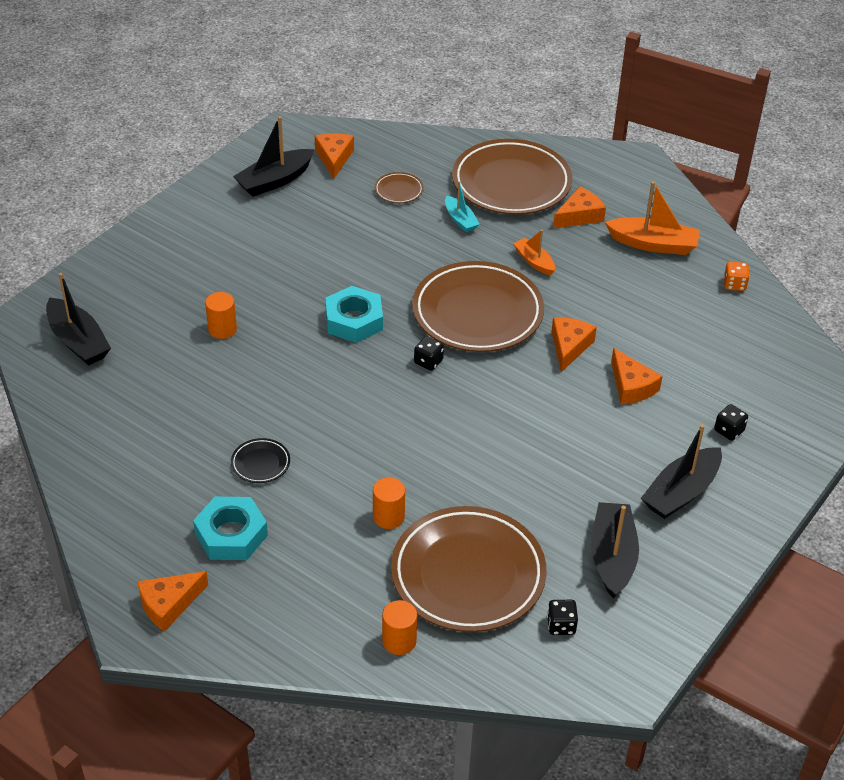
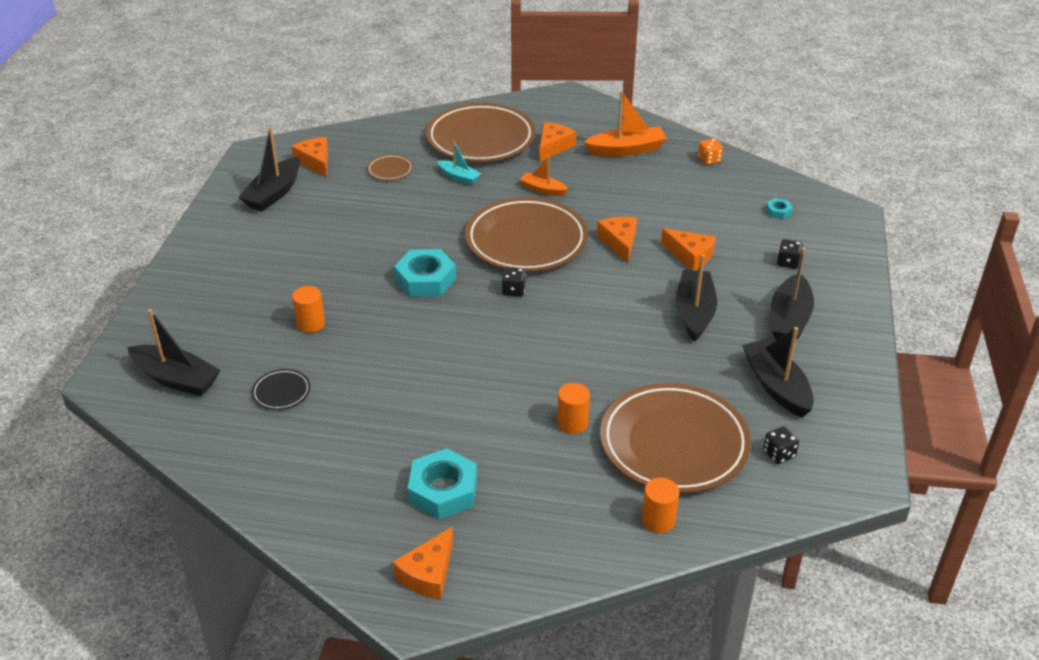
camera: 25 degrees left, 5 degrees down
(260, 463) = (426, 421): black plate -> black plate (281, 392)
(589, 449) = (694, 312): none -> black boat
(764, 369) = (778, 211): none -> turquoise nut

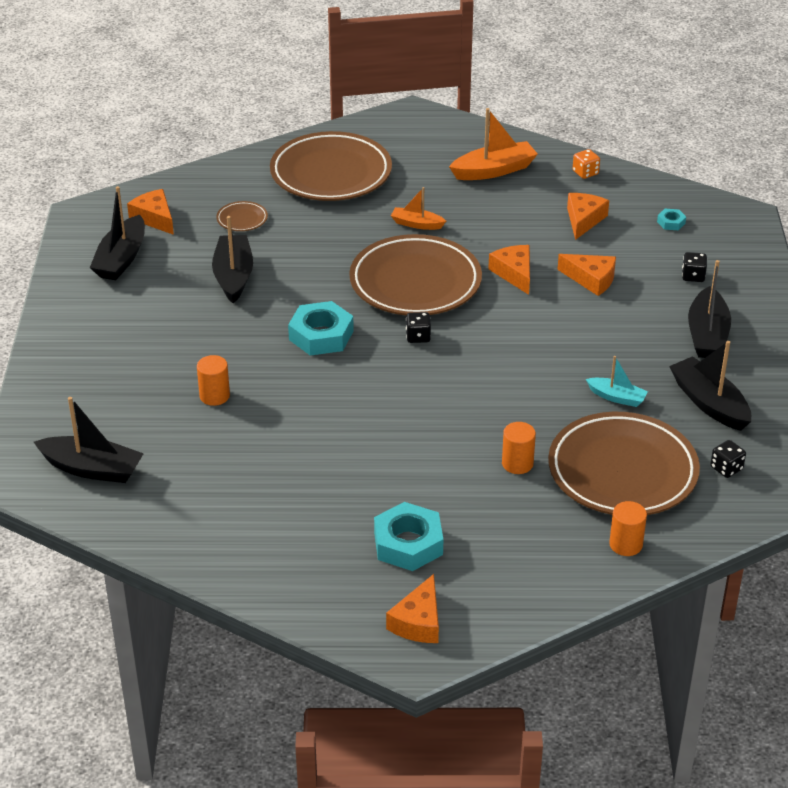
camera: 10 degrees left, 0 degrees up
(281, 392) = (209, 469): black plate -> none
(459, 177) = (321, 219): turquoise boat -> turquoise boat (617, 397)
(553, 147) = (414, 174): orange cheese -> orange cheese (583, 220)
(694, 312) = (610, 339): black boat -> black boat (233, 276)

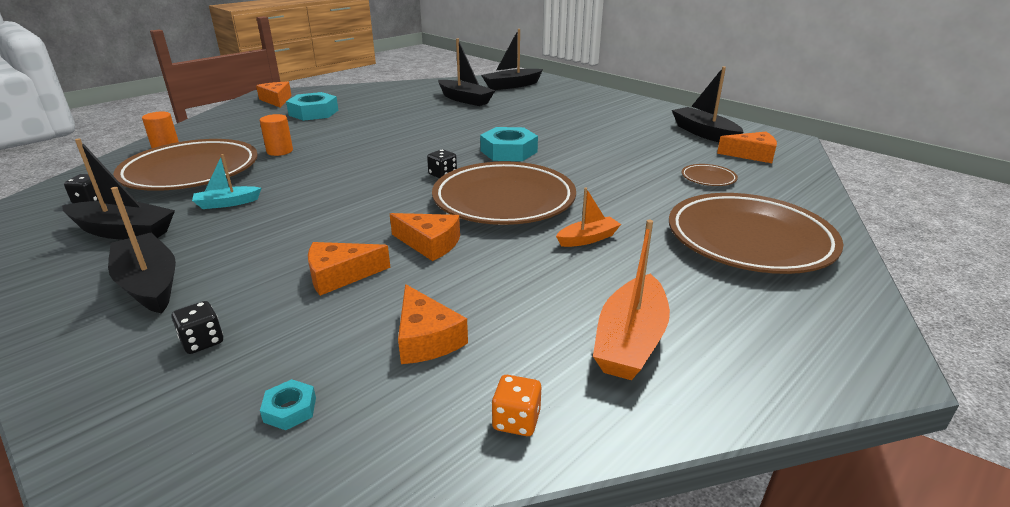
camera: 135 degrees right, 10 degrees down
(214, 396) = (512, 115): orange cylinder -> none
(233, 276) = (627, 152): black boat -> black boat (465, 99)

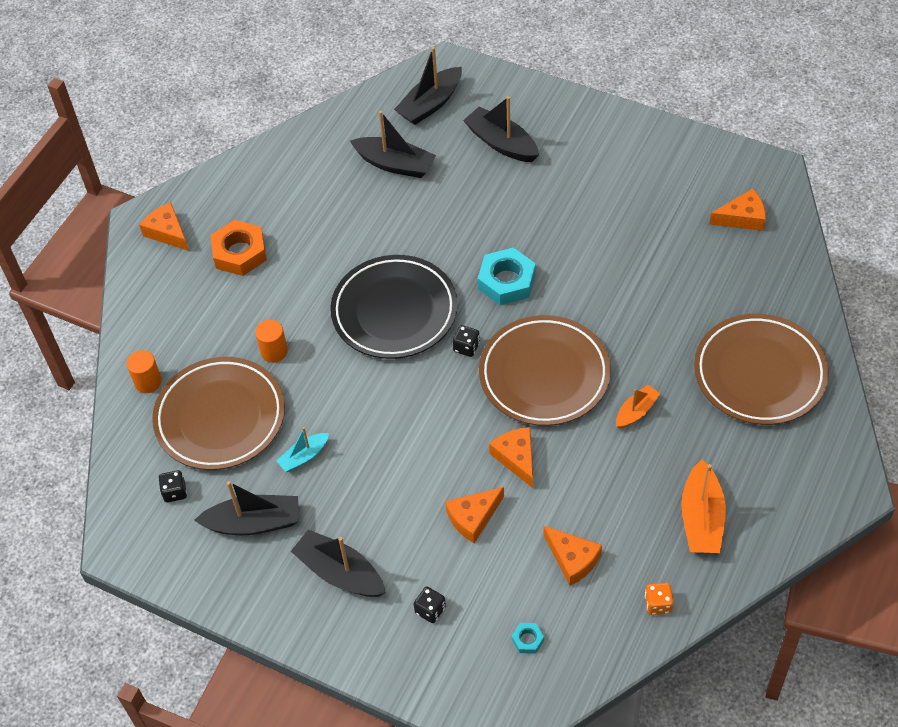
camera: 15 degrees left, 25 degrees up
(313, 113) = (240, 253): turquoise nut -> orange nut
(399, 150) = (394, 311): none -> black plate
(430, 244) = (516, 458): orange cheese -> orange cheese turned 120 degrees counterclockwise
(704, 133) = (688, 180): black boat -> black boat (501, 143)
(708, 178) = (710, 279): brown plate -> none

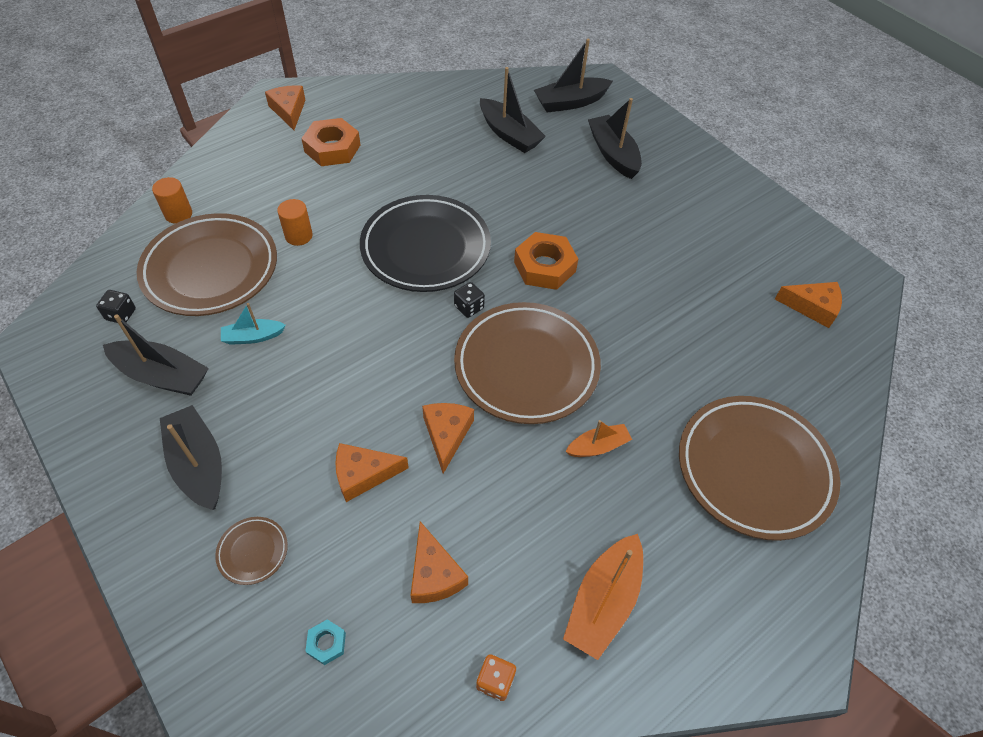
camera: 20 degrees right, 0 degrees up
(430, 610) = (253, 551): black dice -> brown plate
(506, 281) = (544, 266): turquoise nut -> orange nut

